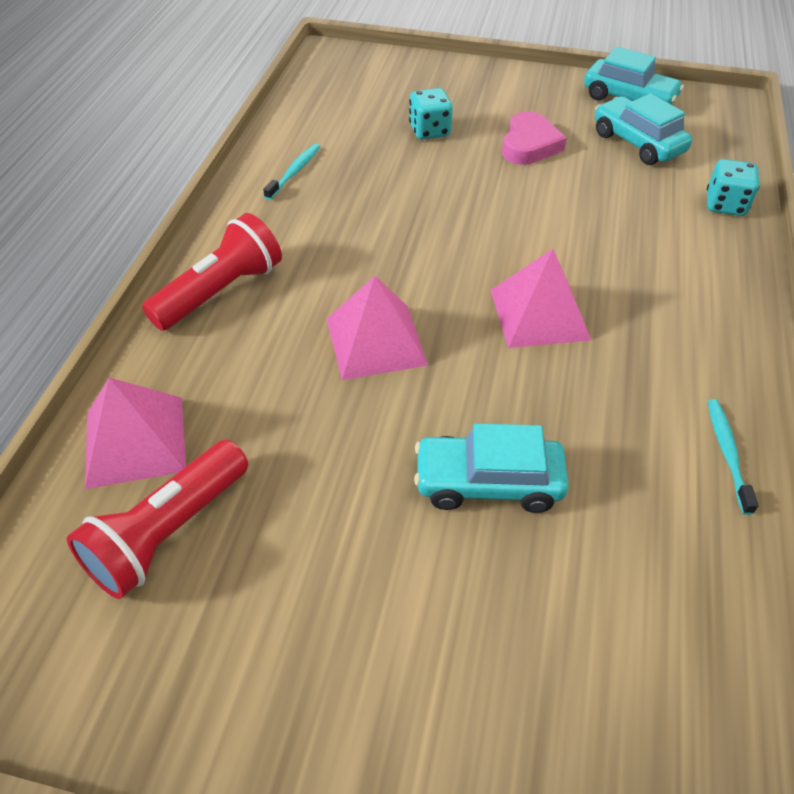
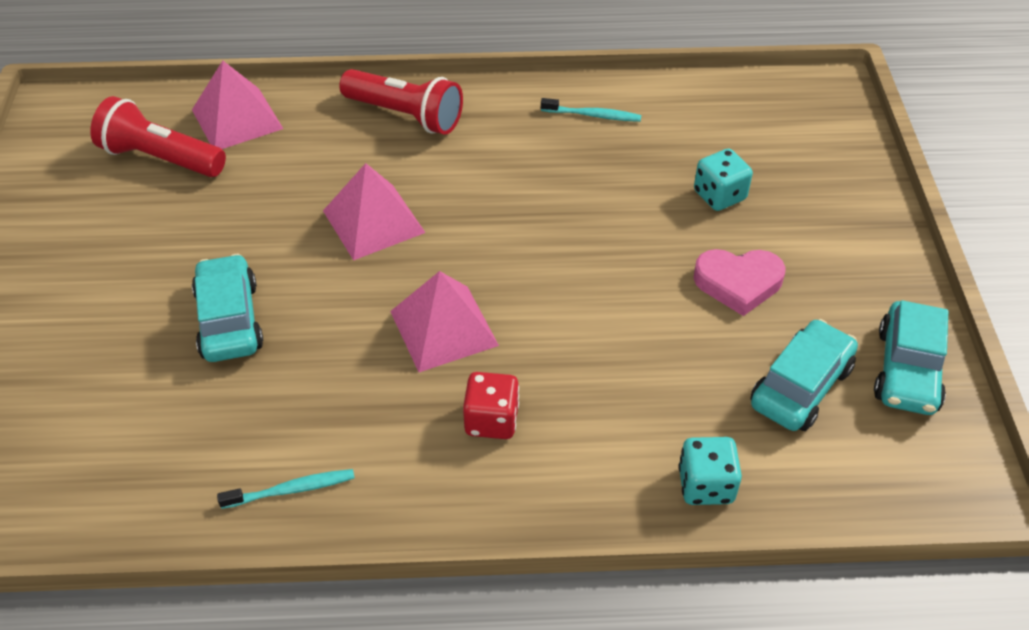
camera: 75 degrees right, 0 degrees up
(653, 303) = (491, 420): none -> red dice

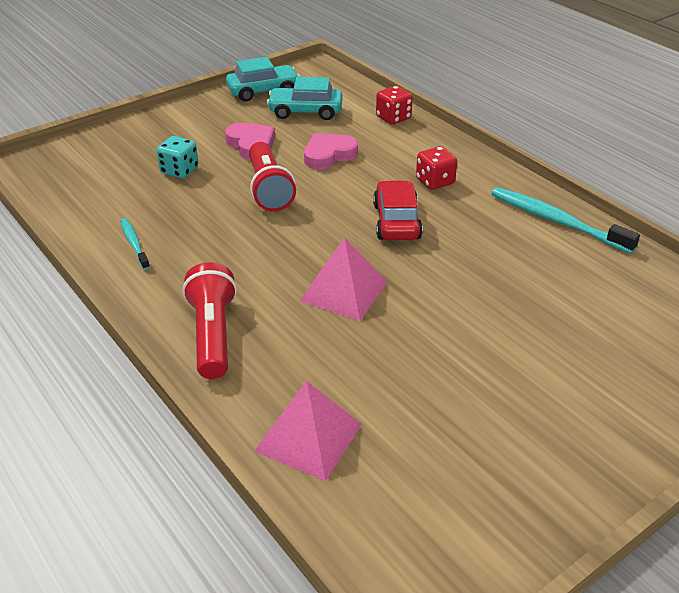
camera: 125 degrees left, 10 degrees down
(161, 158) = (404, 454): red flashlight -> red flashlight (269, 189)
(229, 320) = (497, 306): turquoise car -> none
(291, 490) = (556, 221): turquoise toothbrush -> turquoise toothbrush, size x1.84
(444, 328) = (396, 221): pink pyramid -> red car
(650, 347) = (328, 155): none -> pink heart
(705, 485) = (393, 118): turquoise dice -> red dice

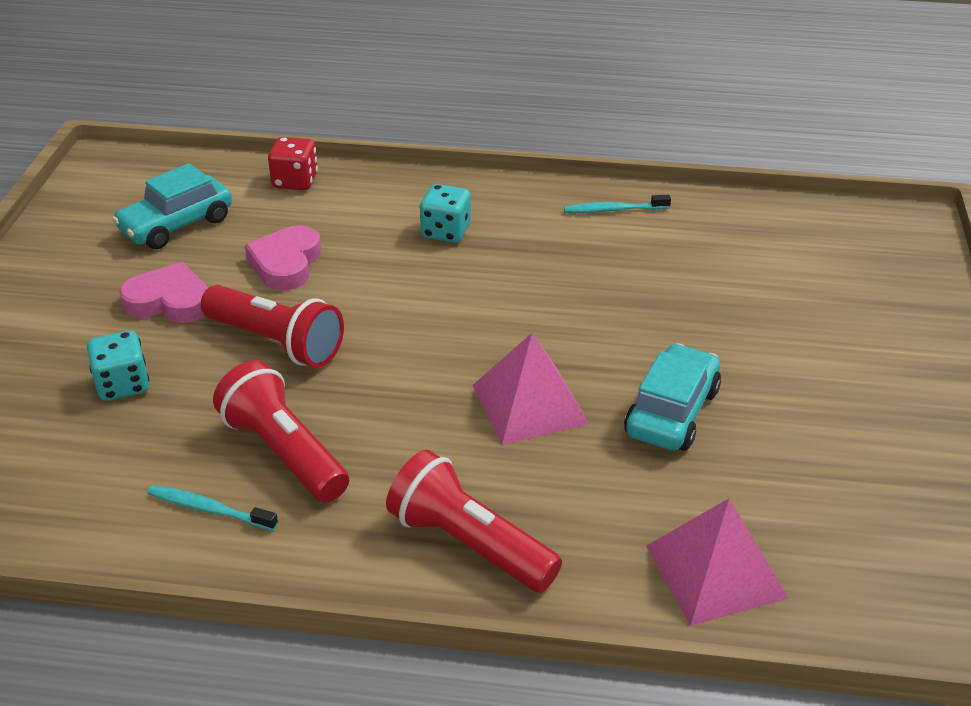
camera: 45 degrees left, 0 degrees up
(198, 240) = (284, 453): none -> red flashlight
(263, 91) = (78, 225): turquoise car -> turquoise car (672, 412)
(396, 221) = (471, 297): red car -> none
(435, 181) = (446, 231): red dice -> turquoise dice
(556, 221) = (614, 210): turquoise toothbrush -> turquoise toothbrush, size x0.54

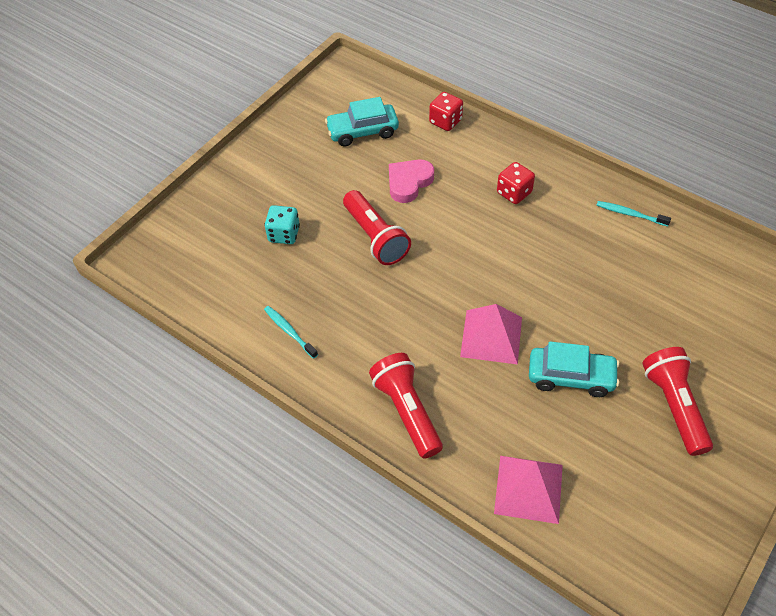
camera: 30 degrees right, 15 degrees up
(169, 301) = (333, 186): pink heart -> none
(284, 453) = (343, 312): red flashlight -> red flashlight (674, 406)
(446, 231) = (514, 193): turquoise dice -> red dice
(672, 412) = (571, 377): turquoise car -> turquoise car turned 45 degrees clockwise

